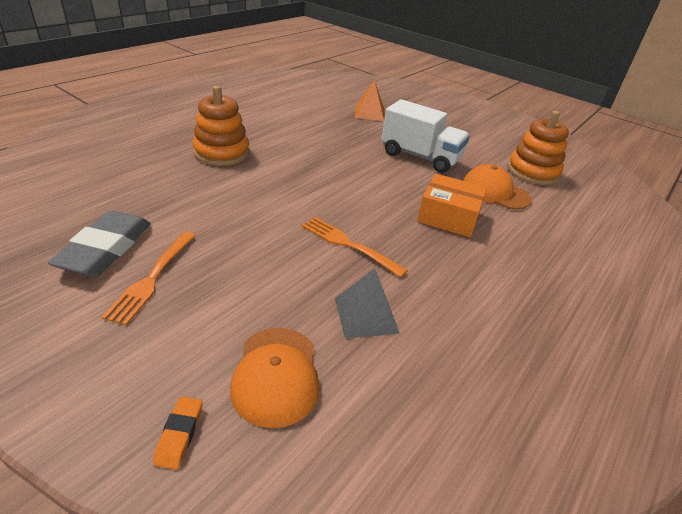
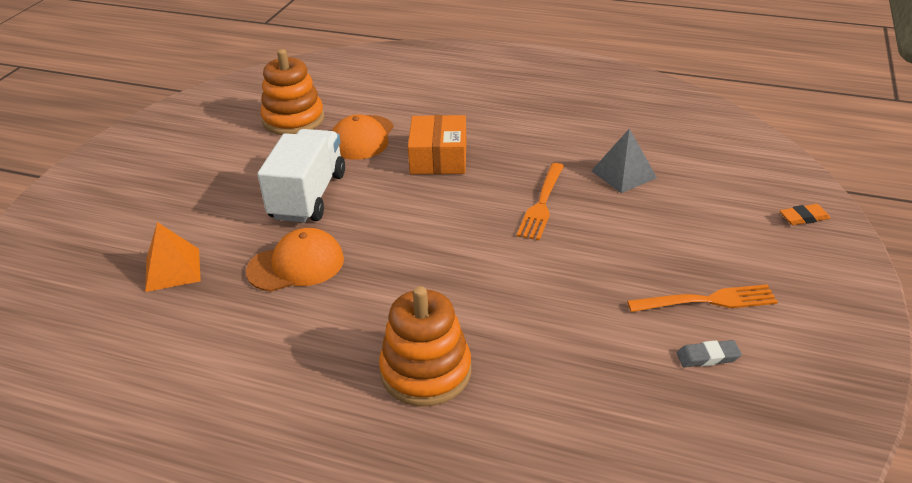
camera: 105 degrees left, 0 degrees up
(106, 249) = (707, 357): grey eraser -> grey eraser, size x0.46
(276, 375) = (721, 196): orange cap -> orange cap (296, 265)

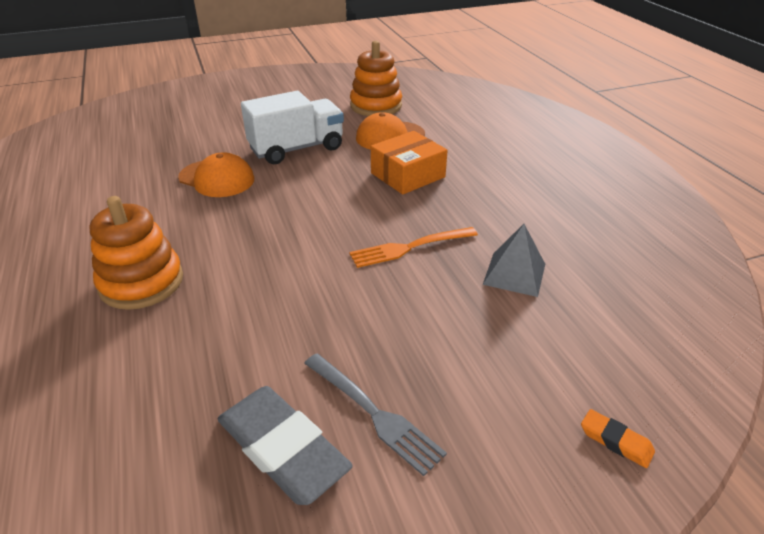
camera: 50 degrees right, 0 degrees up
(173, 269) = (173, 143): orange pyramid -> none
(707, 301) = (373, 413): orange fork -> grey fork
(707, 357) = (282, 449): grey eraser -> grey eraser, size x2.18

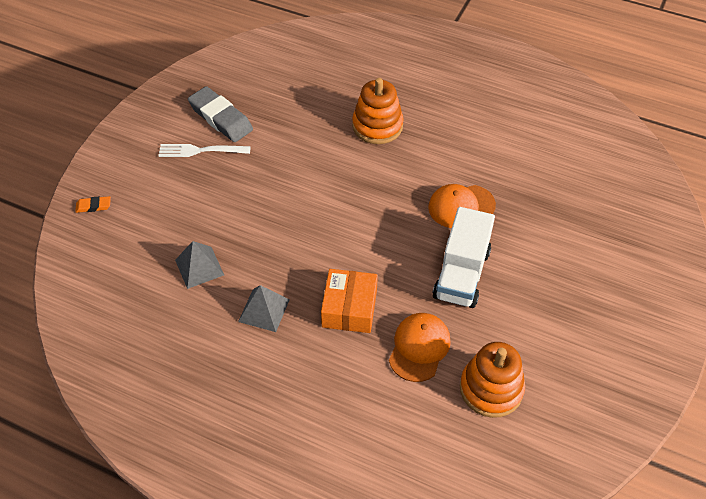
camera: 135 degrees right, 15 degrees up
(282, 449) = (221, 118): grey eraser -> grey eraser turned 45 degrees clockwise
(373, 413) = (200, 151): grey fork -> white fork
(409, 247) = (276, 243): orange fork -> none
(482, 210) = (264, 310): none -> grey pyramid

